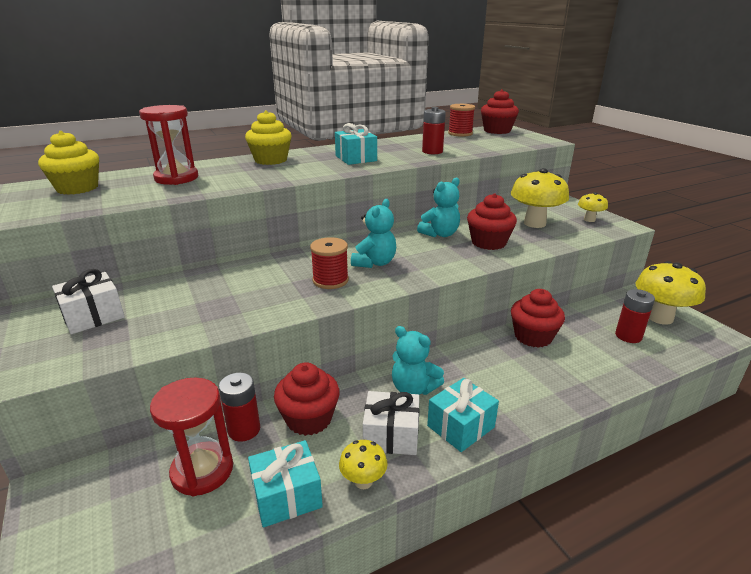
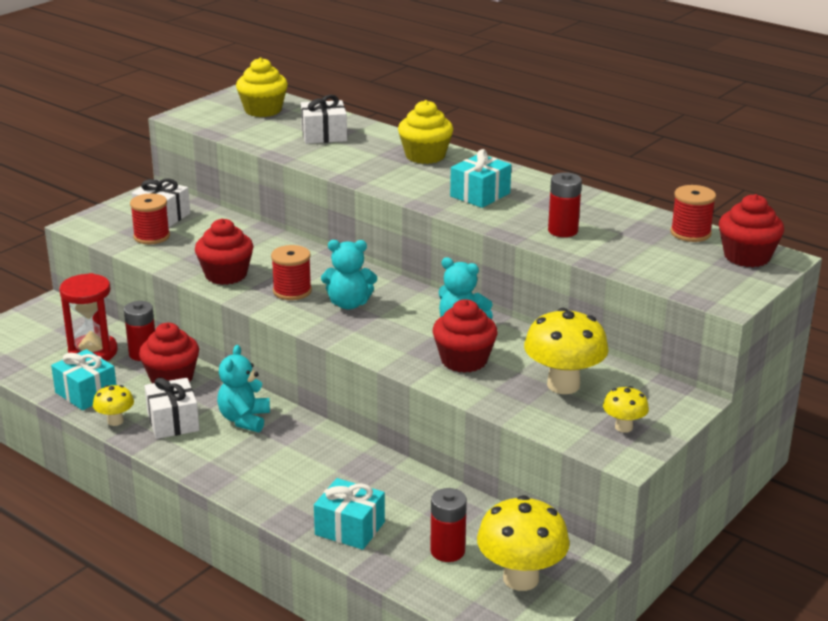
camera: 65 degrees right, 0 degrees up
(129, 331) = (151, 236): none -> red spool
(176, 178) = (324, 135): red hourglass -> white gift
(460, 426) = (204, 455): turquoise gift -> turquoise gift (350, 528)
(533, 336) = (392, 479): red cupcake -> red cupcake (226, 275)

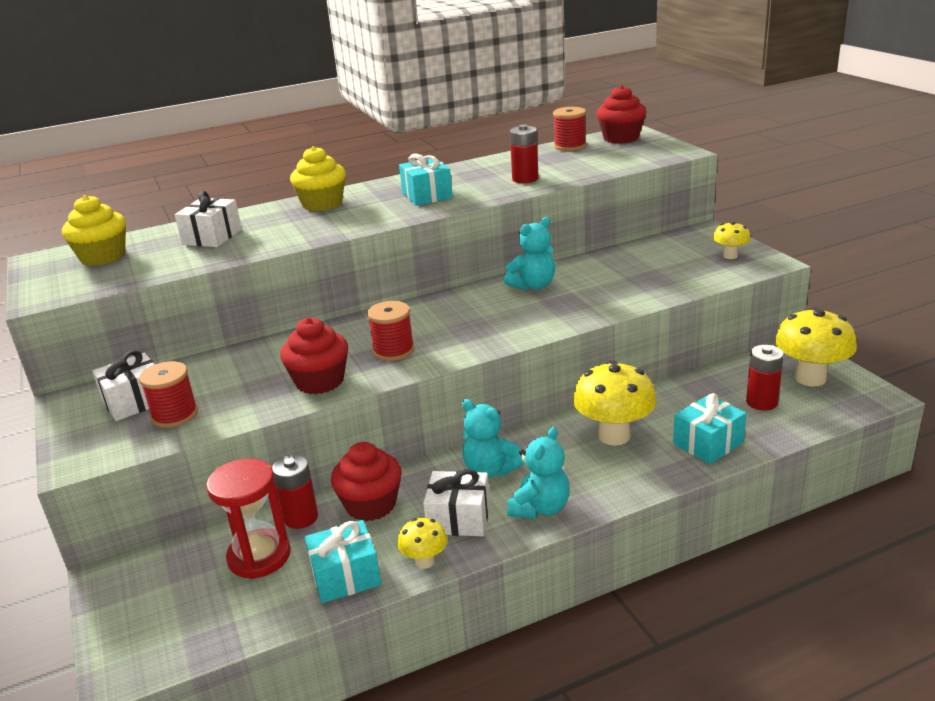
camera: 60 degrees left, 0 degrees up
(349, 304) = (447, 327): turquoise teddy bear -> turquoise teddy bear (540, 508)
(464, 360) = (591, 294): red cupcake -> none
(563, 385) = (657, 265): yellow mushroom -> yellow mushroom (614, 436)

